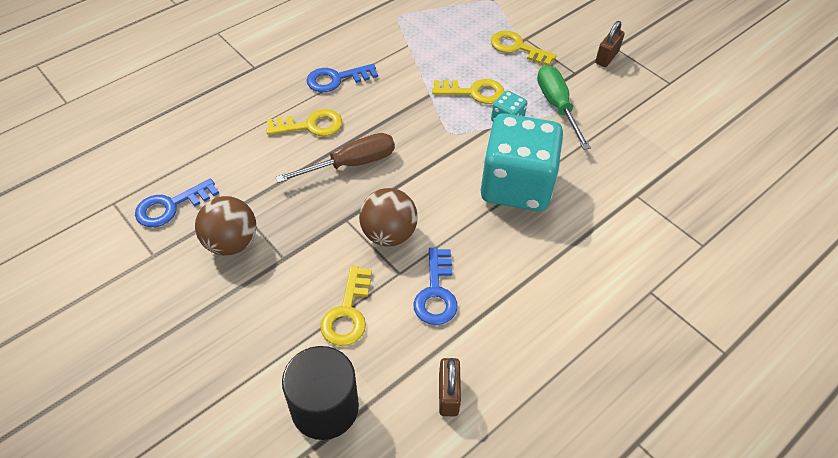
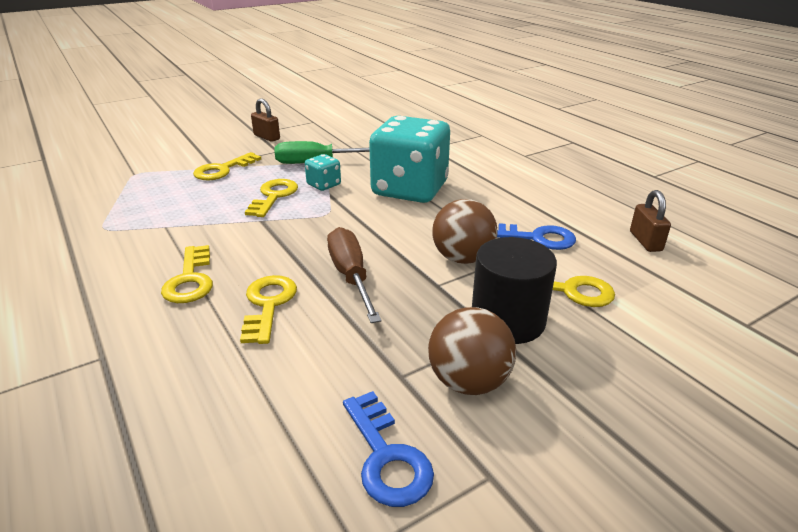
camera: 80 degrees left, 20 degrees down
(325, 407) = (689, 310): black cylinder -> black cylinder (507, 320)
(336, 79) = (190, 280): blue key -> yellow key
(448, 394) = (645, 241): brown padlock -> brown padlock turned 75 degrees clockwise

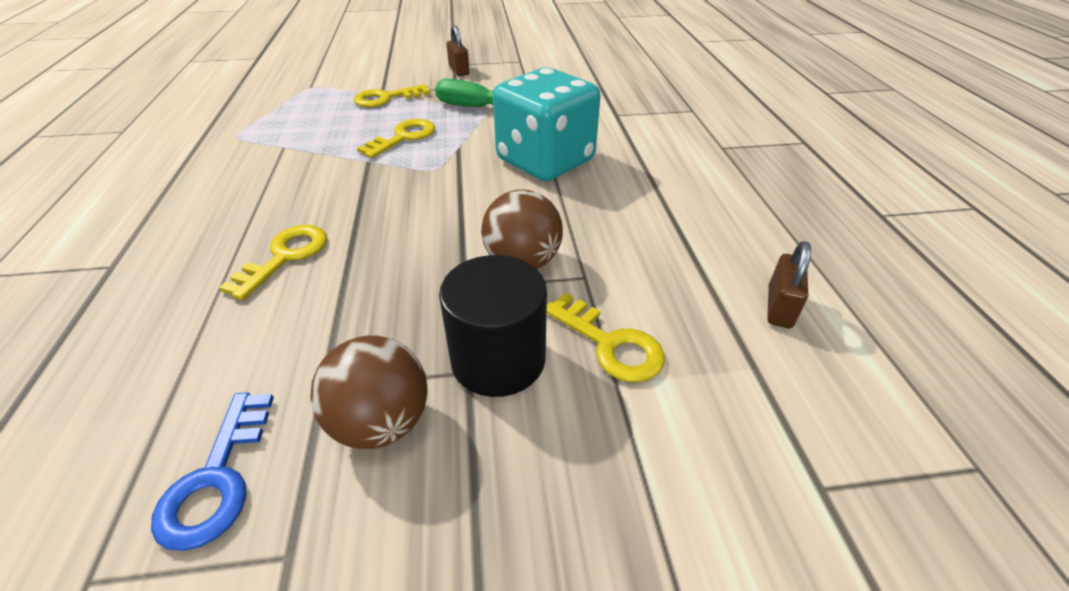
camera: 25 degrees right, 10 degrees up
(190, 280) = (248, 209): yellow key -> none
(324, 185) = (462, 135): turquoise dice -> none
(351, 276) = (388, 248): brown screwdriver -> none
(537, 238) = (635, 261): blue key -> none

